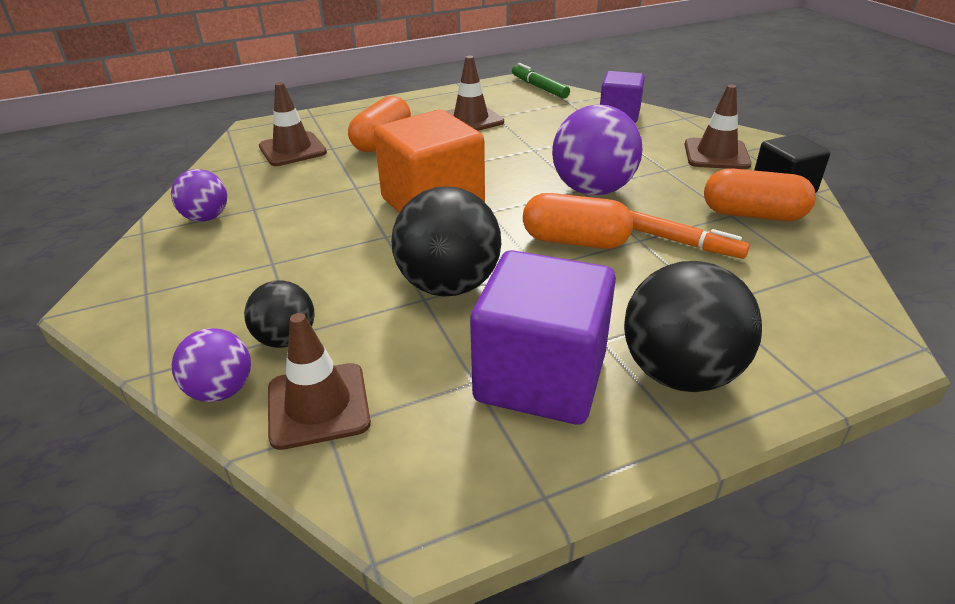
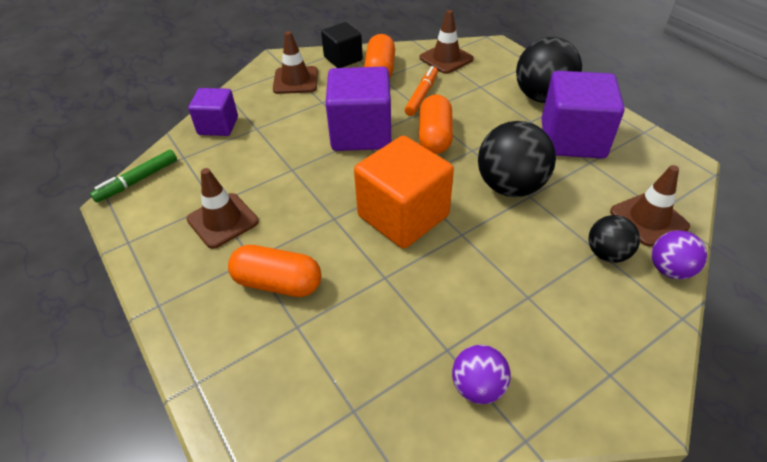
camera: 100 degrees left, 10 degrees up
(292, 149) = (305, 365): brown traffic cone -> brown traffic cone (446, 58)
(592, 190) = (361, 133): purple ball -> purple cube

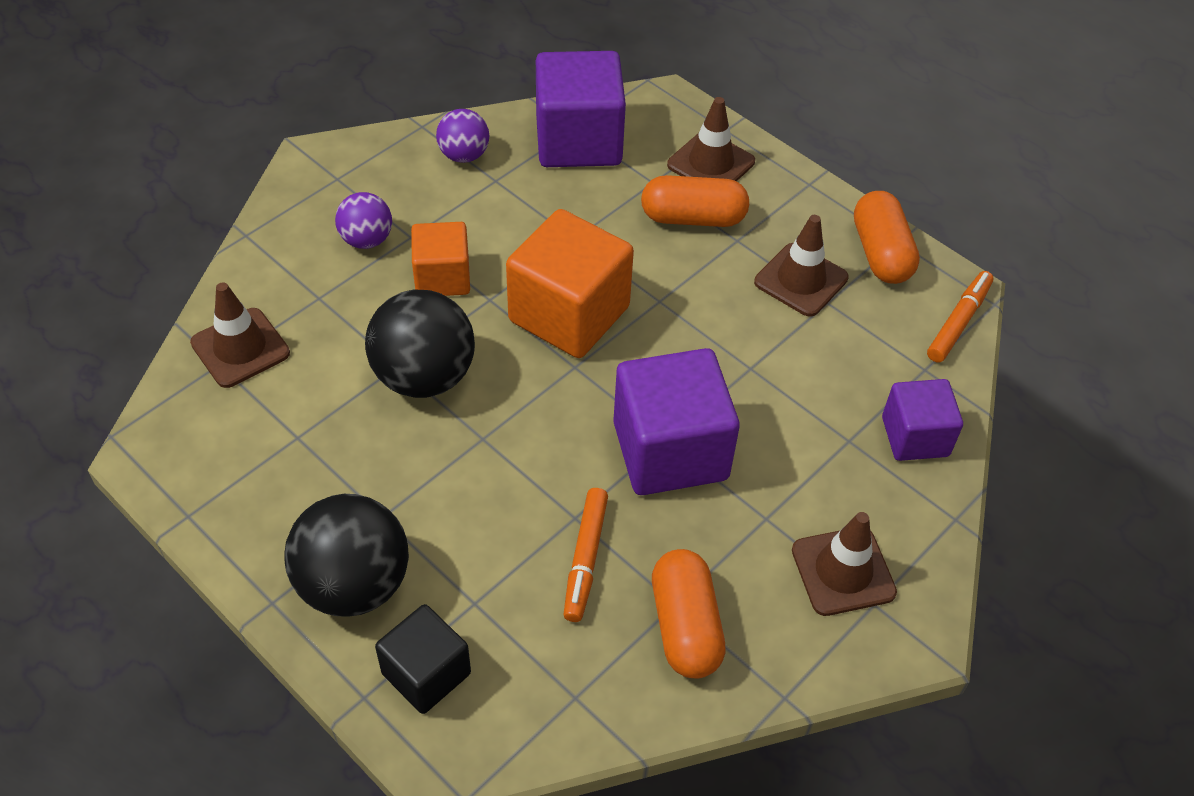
camera: 165 degrees right, 5 degrees up
(137, 180) = (958, 322): green marker -> orange marker
(343, 58) = (777, 658): black cube -> black cube (426, 673)
(434, 136) = (546, 458): orange capsule -> orange capsule (881, 253)
(446, 58) = (552, 689): brown traffic cone -> brown traffic cone (711, 163)
(499, 255) = (442, 277): none -> orange cube
(572, 139) = (316, 481): purple cube -> purple cube (578, 141)
(607, 254) = (309, 294): black ball -> none
(669, 269) = (239, 284): purple ball -> purple ball (367, 240)

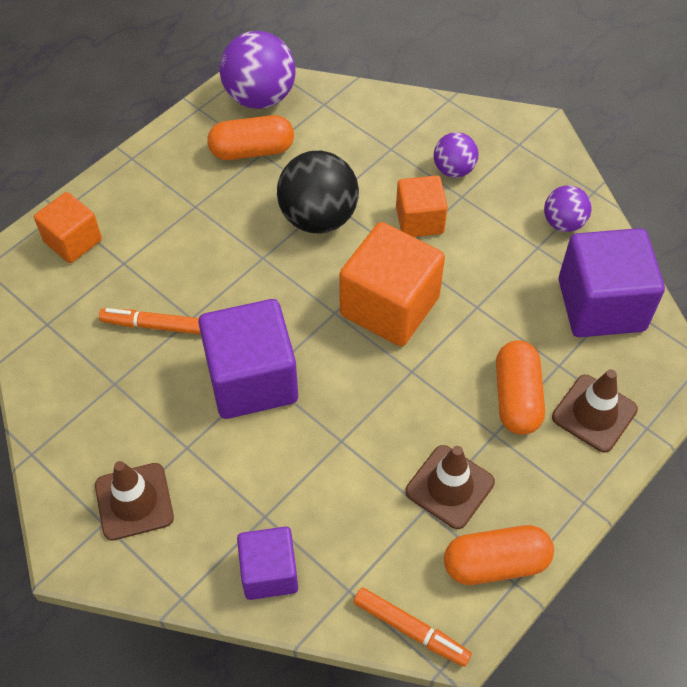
camera: 90 degrees right, 5 degrees up
(186, 437) = (260, 97): none -> purple ball
(240, 348) = (338, 112): brown traffic cone -> none
(354, 584) = (142, 197): black ball -> none
(426, 673) = (73, 241): black cube -> orange cube
(685, 626) = (94, 389): orange capsule -> orange capsule (252, 150)

